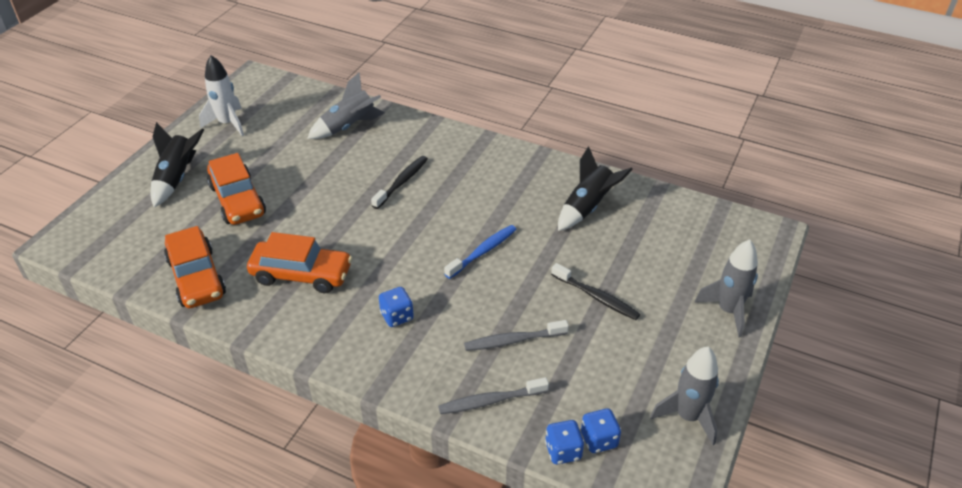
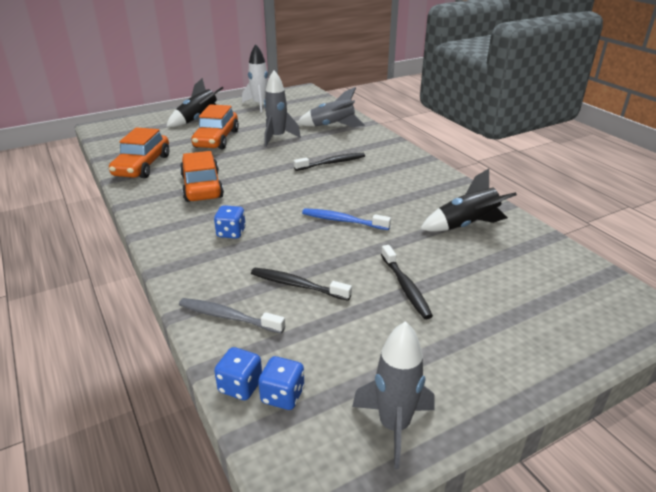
camera: 35 degrees right, 10 degrees down
(301, 274) = (202, 186): orange car -> orange car turned 150 degrees counterclockwise
(483, 252) = (343, 221): blue toothbrush -> blue toothbrush turned 150 degrees counterclockwise
(513, 340) = (297, 285): grey toothbrush -> black toothbrush
(728, 311) = (536, 356): grey rocket -> grey rocket (277, 138)

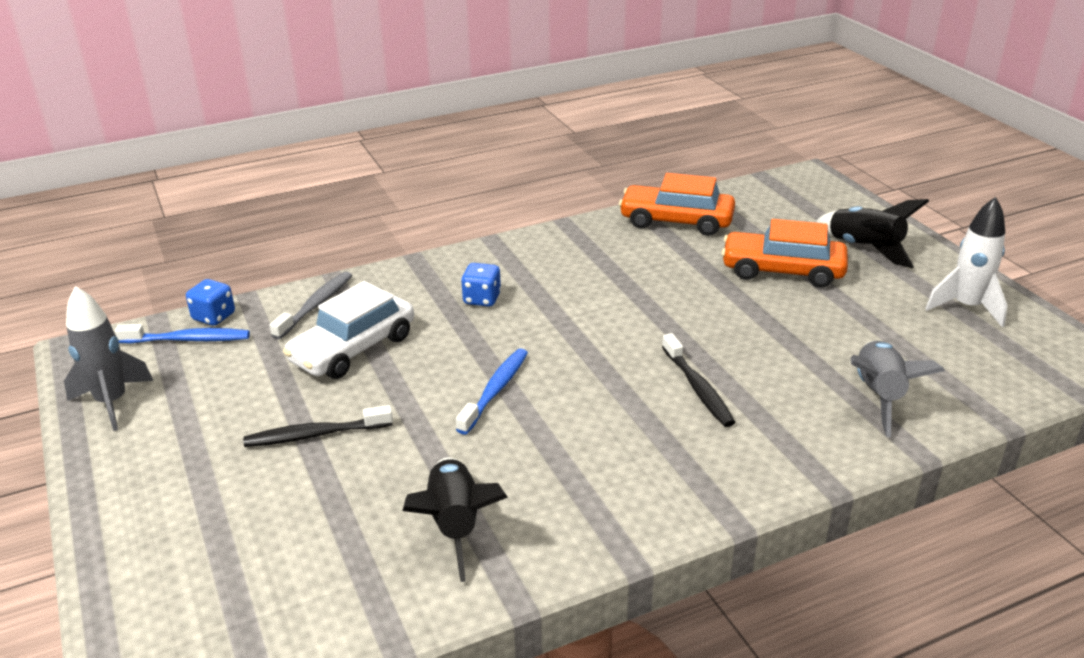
camera: 95 degrees right, 0 degrees up
(202, 186) = (611, 270): orange car -> none
(277, 138) = (802, 330): grey rocket -> none
(282, 396) = (188, 340): blue dice -> blue toothbrush
(297, 285) = (353, 349): black toothbrush -> white car

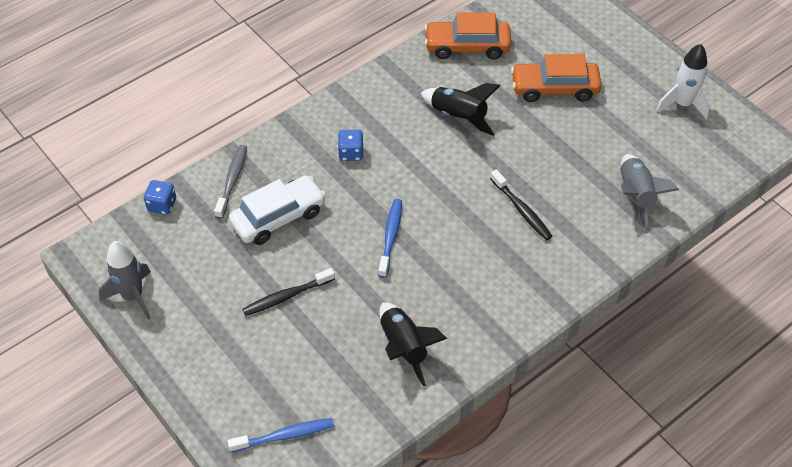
camera: 15 degrees left, 20 degrees up
(188, 340) = (155, 230): blue toothbrush -> blue toothbrush (284, 436)
(353, 349) = (278, 217): white car -> white car turned 150 degrees counterclockwise
(864, 248) = (607, 55): black rocket -> black rocket (458, 117)

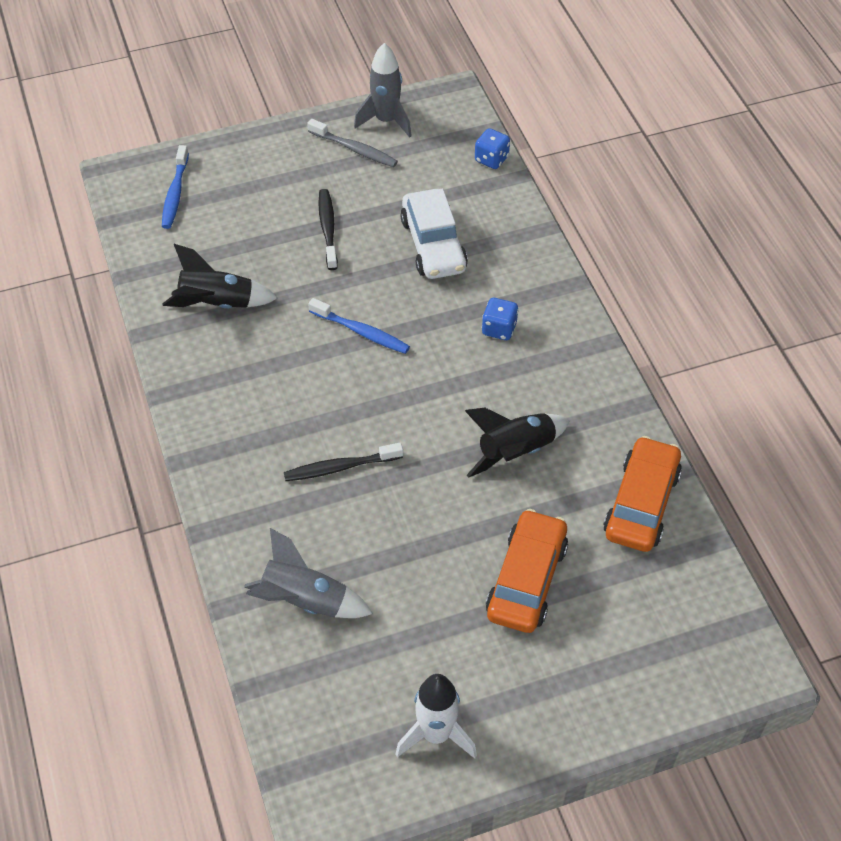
camera: 110 degrees right, 0 degrees up
(232, 180) = (501, 219): grey toothbrush -> grey toothbrush (354, 149)

